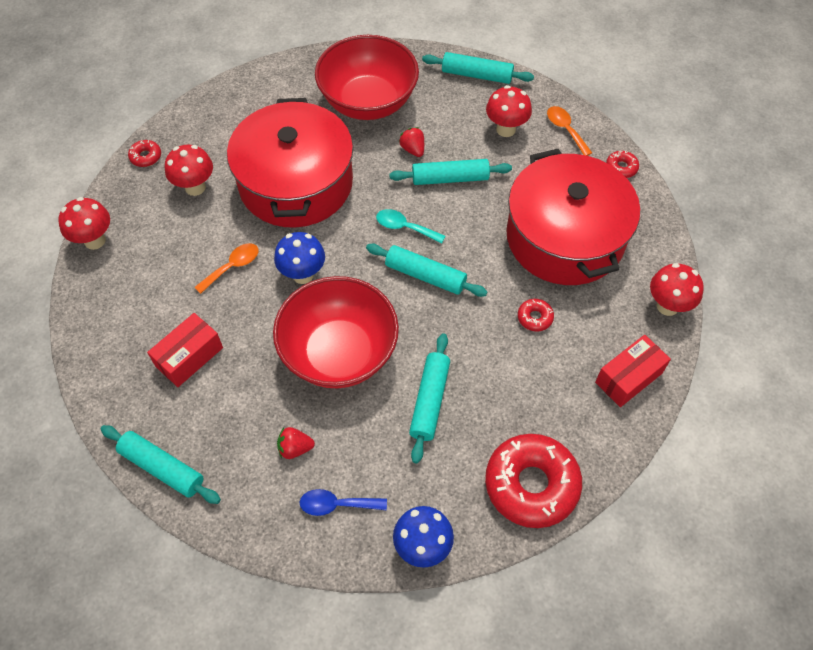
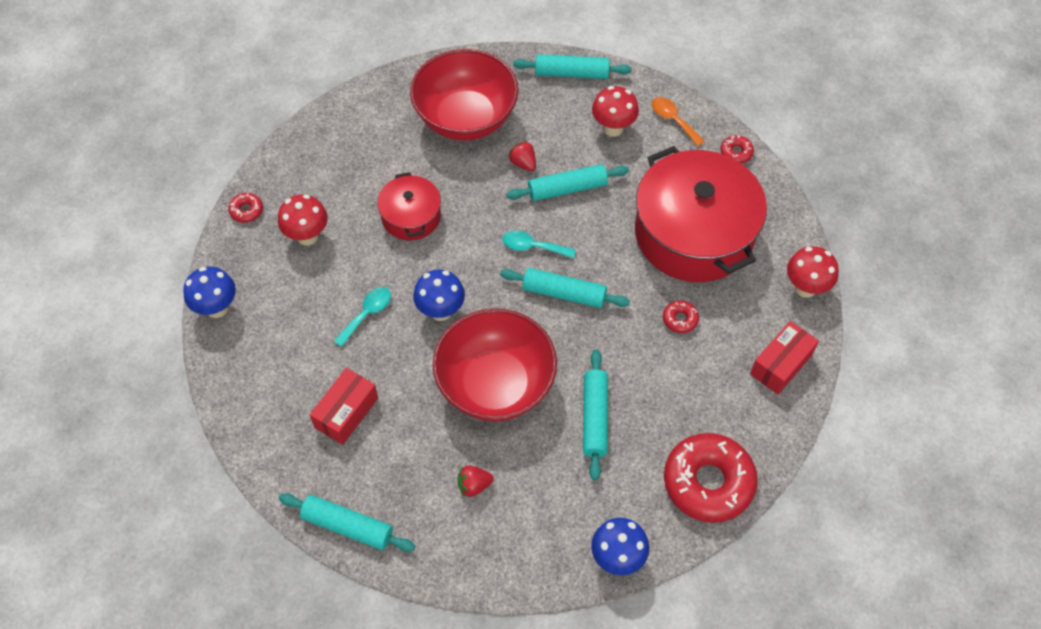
camera: 10 degrees left, 0 degrees up
(95, 240) = (217, 308): red mushroom -> blue mushroom
(232, 267) = (367, 314): orange spoon -> turquoise spoon
(296, 183) = (411, 216): red pot -> red pot, size x0.50
(336, 504) = (527, 532): blue spoon -> none

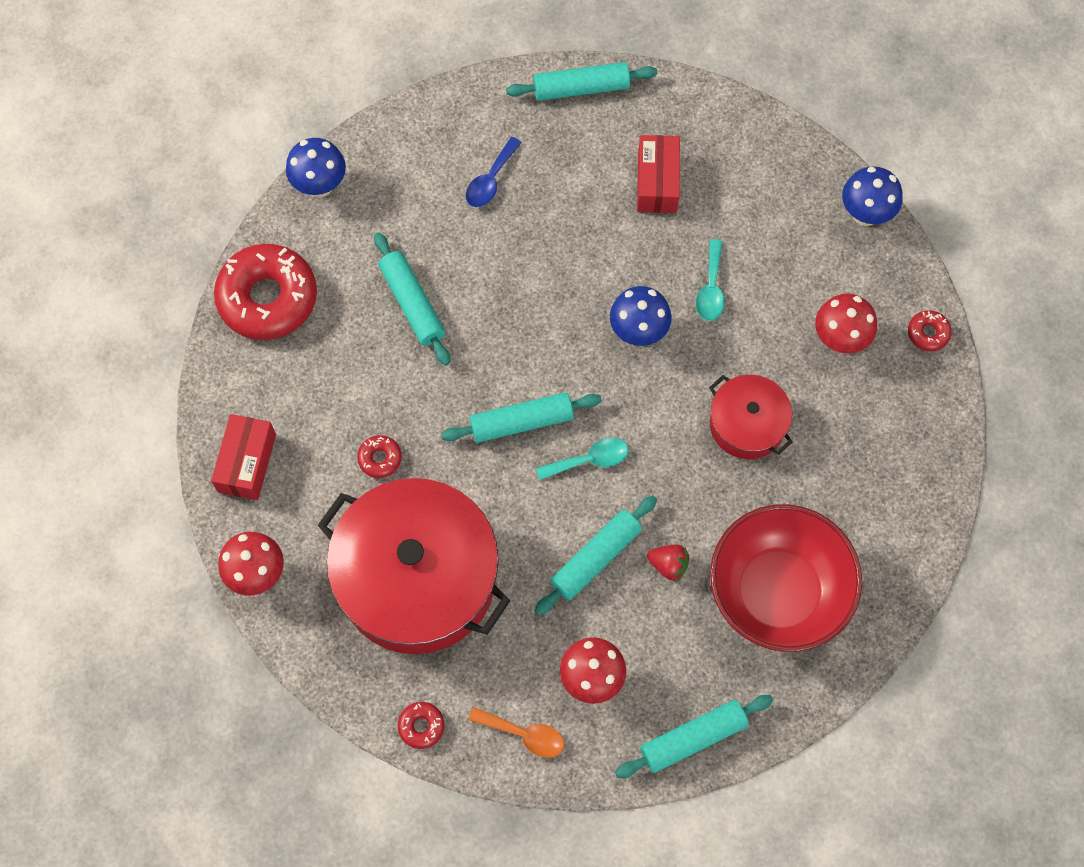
camera: 150 degrees right, 10 degrees up
(474, 485) = (490, 180): red strawberry -> blue spoon
(495, 384) = (531, 285): red bowl -> none

